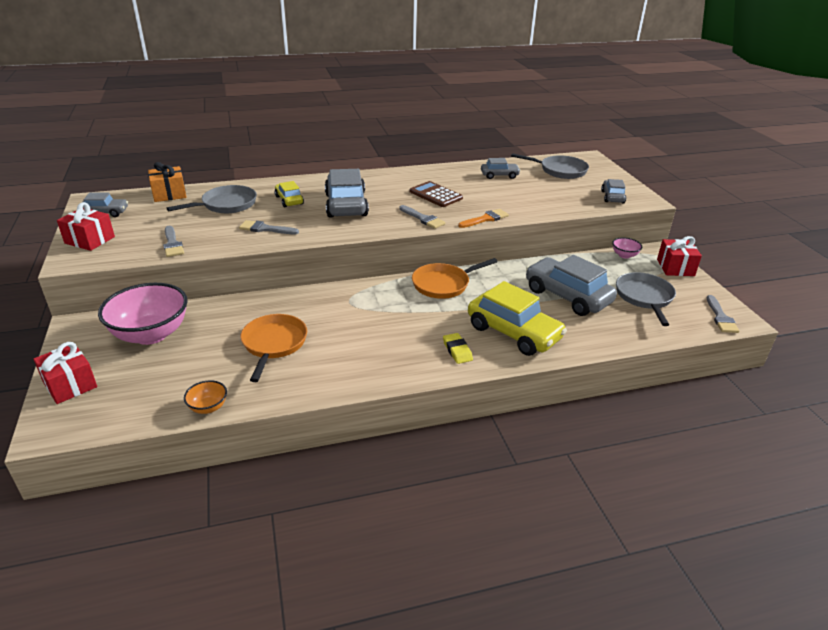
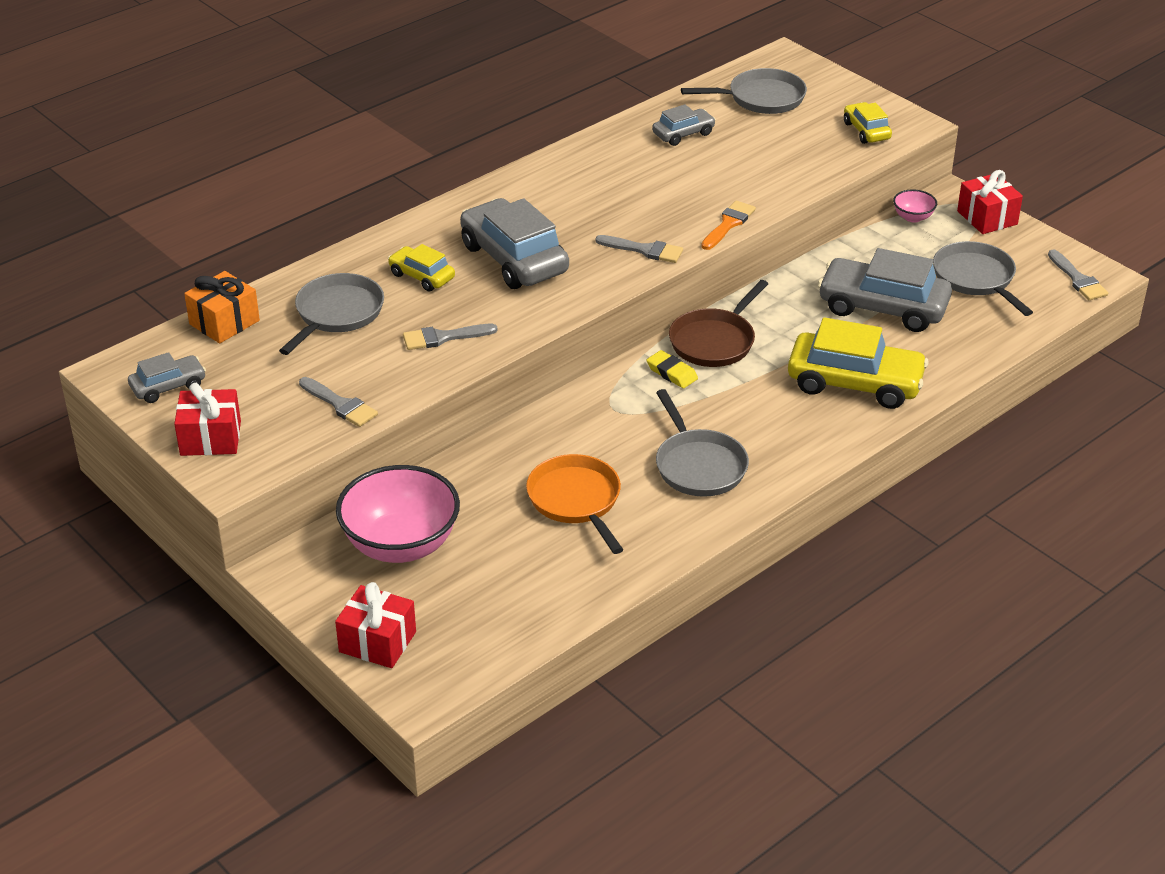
camera: 25 degrees left, 5 degrees up
(208, 407) = (581, 604): orange bowl -> none
(368, 348) = (698, 465): none -> grey pan
(436, 195) = (624, 200): brown calculator -> none
(444, 284) = (715, 341): orange pan -> brown pan
(457, 351) = (807, 431): yellow eraser -> yellow eraser (672, 373)
(612, 197) = (866, 131): grey car -> yellow car

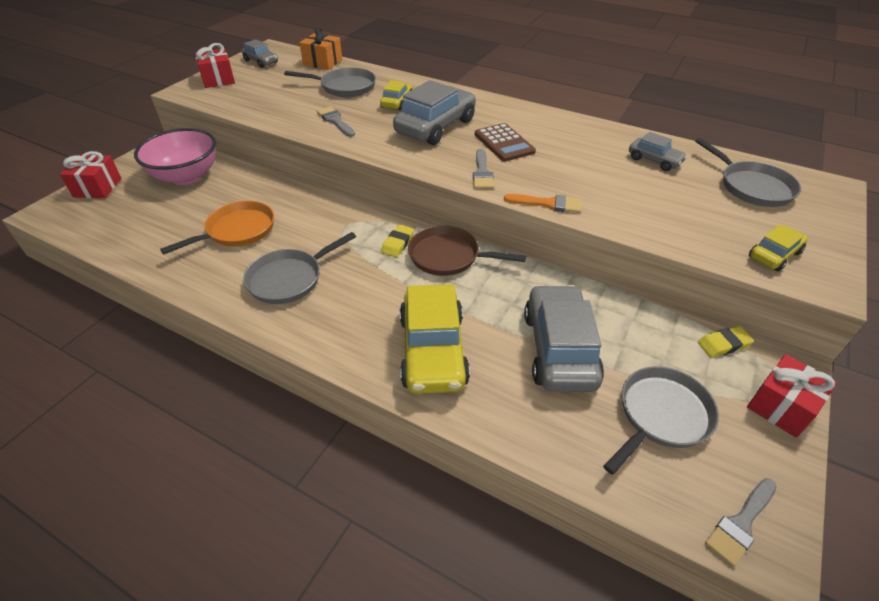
camera: 70 degrees right, 5 degrees up
(340, 404) = (256, 105): grey brush -> none
(587, 219) = (504, 143): none -> brown calculator
(913, 217) = (723, 344): pink bowl -> yellow eraser

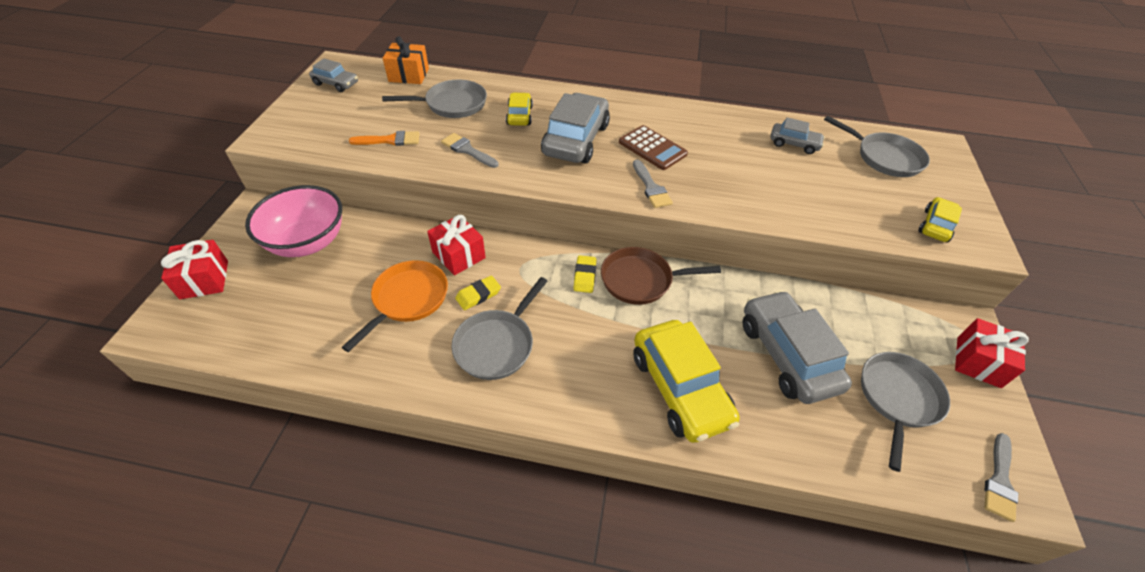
camera: 20 degrees left, 5 degrees up
(218, 79) = (298, 116): red gift -> red gift (458, 255)
(548, 204) = (729, 211): orange brush -> orange brush (390, 140)
(723, 344) = (911, 314): yellow eraser -> yellow eraser (478, 295)

